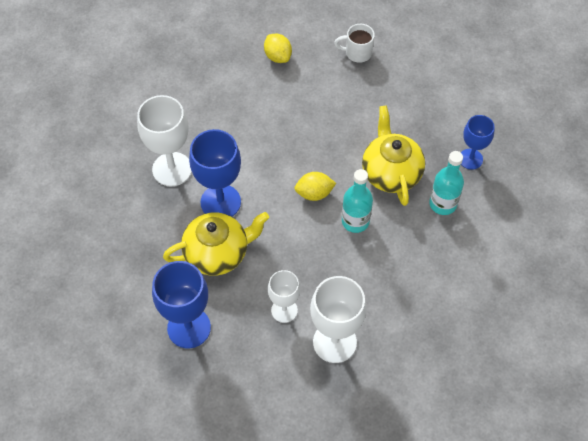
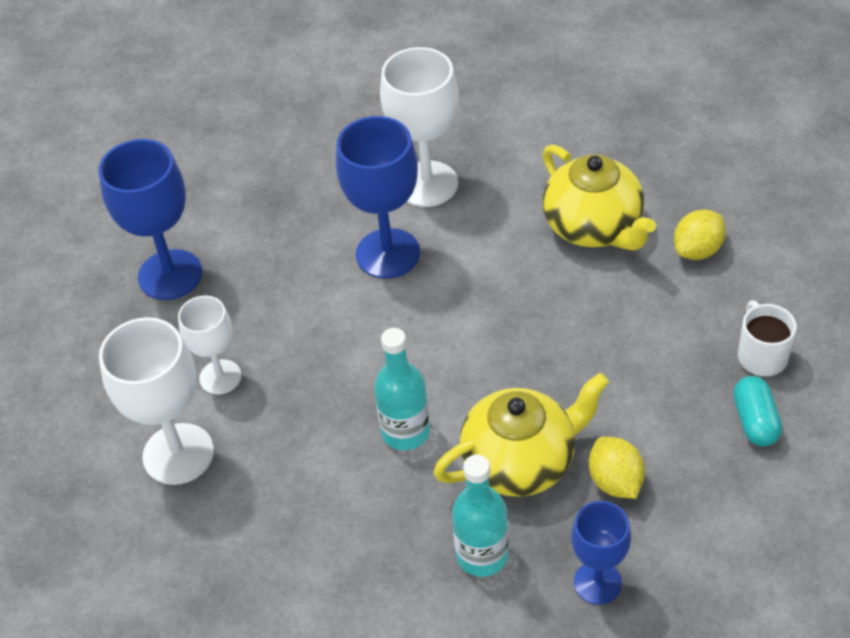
camera: 80 degrees right, 10 degrees down
(217, 253) = (298, 274): yellow teapot -> yellow teapot (594, 227)
(314, 193) = (442, 364): yellow lemon -> yellow lemon (615, 481)
(396, 68) = (755, 421): none -> turquoise capsule

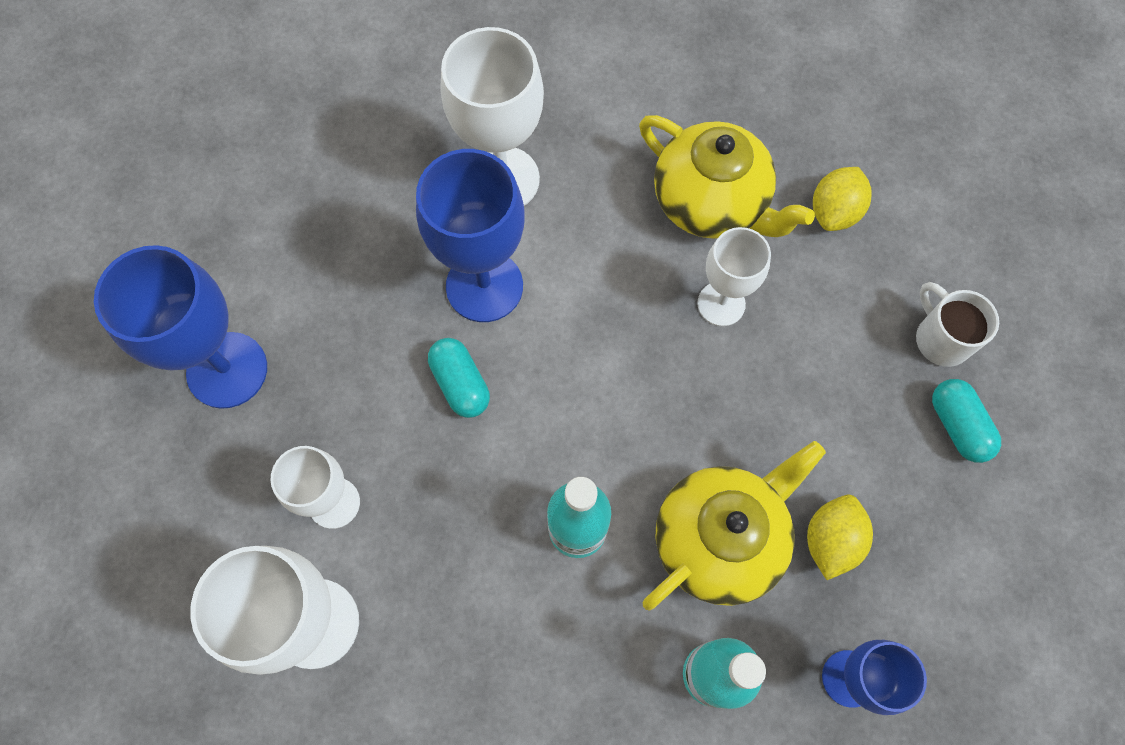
camera: 20 degrees left, 20 degrees up
(346, 316) = (460, 384): none -> turquoise capsule
(578, 298) = (721, 304): none -> white goblet
(615, 481) = (831, 540): yellow lemon -> yellow lemon turned 60 degrees clockwise

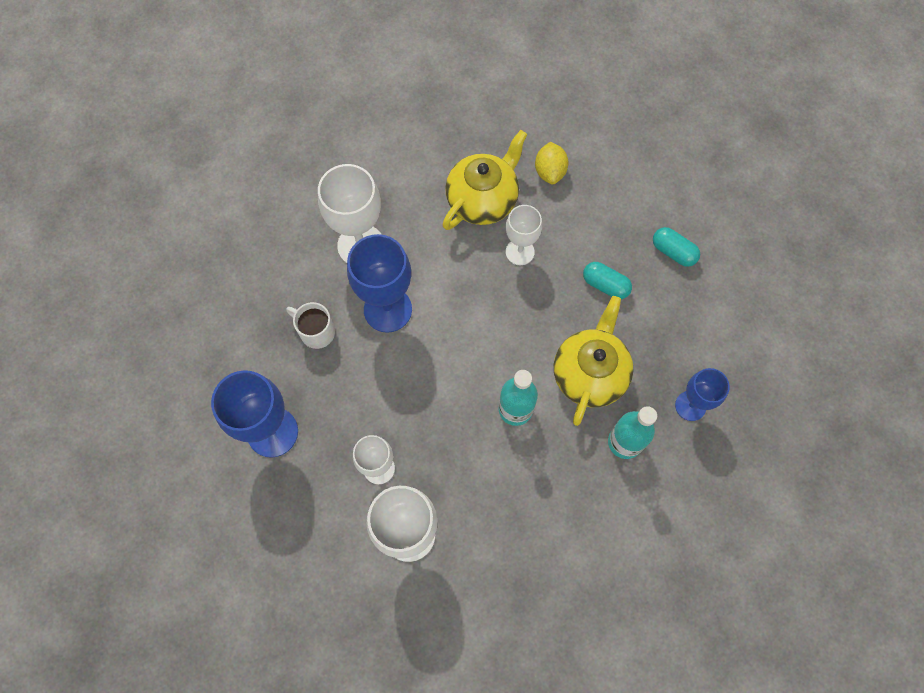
camera: 30 degrees left, 0 degrees up
(460, 384) = (407, 368): turquoise capsule -> turquoise capsule (605, 285)
(711, 202) = (483, 200): yellow teapot -> yellow teapot turned 60 degrees counterclockwise
(831, 540) = (644, 343): yellow lemon -> none
(941, 338) = (640, 211): white mug -> white mug (316, 332)

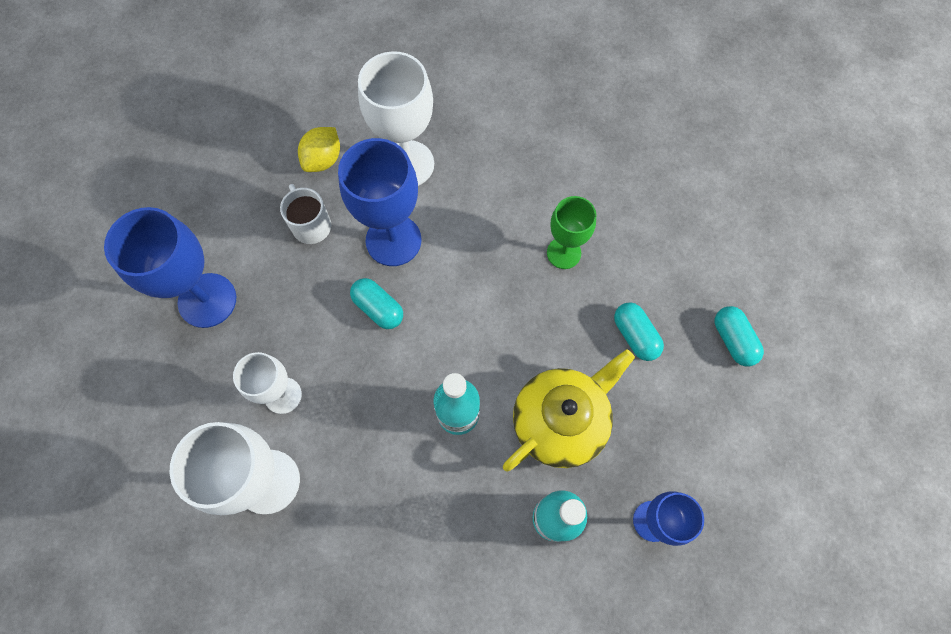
camera: 30 degrees right, 0 degrees up
(409, 366) = (378, 308): none -> turquoise capsule
(483, 200) = (558, 181): yellow teapot -> none
(520, 252) = (563, 253): white goblet -> green goblet
(550, 171) = (646, 187): yellow lemon -> yellow lemon (323, 160)

